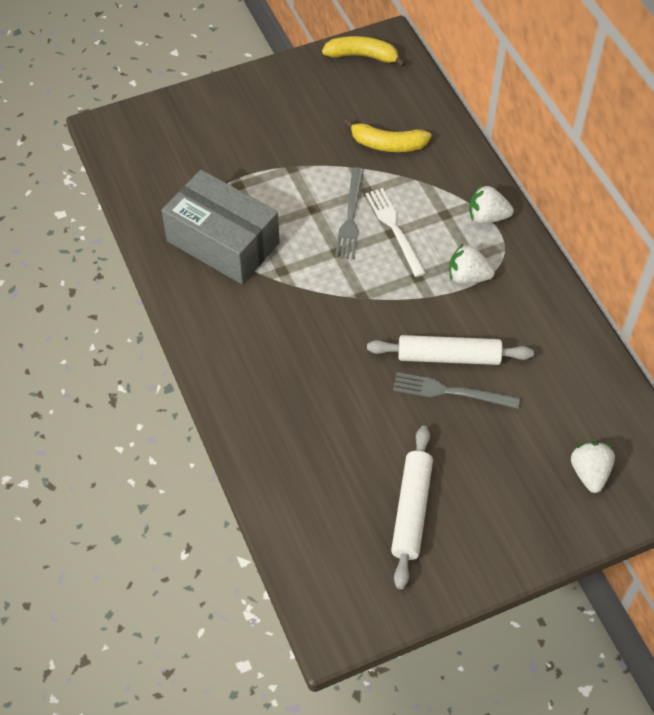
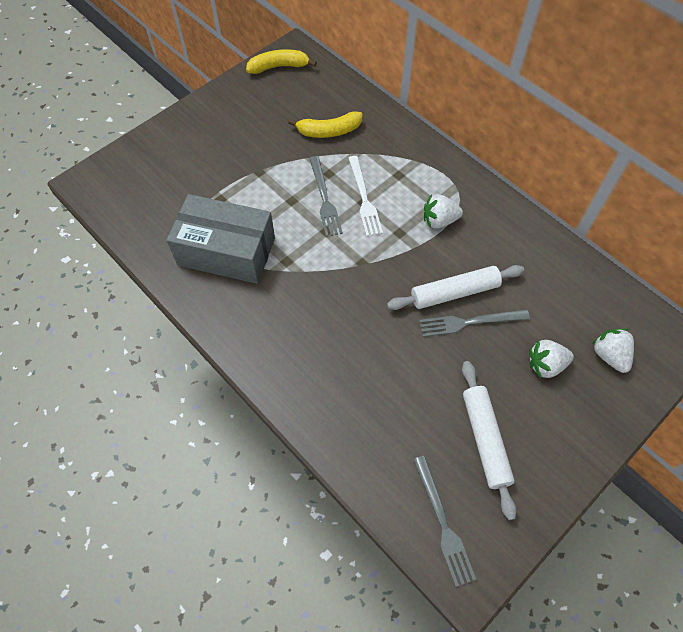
camera: 20 degrees left, 5 degrees up
(331, 572) = (443, 523): none -> grey fork
(394, 229) = (364, 198): white fork -> white fork turned 150 degrees counterclockwise
(487, 217) = (432, 167): white strawberry -> white strawberry (545, 365)

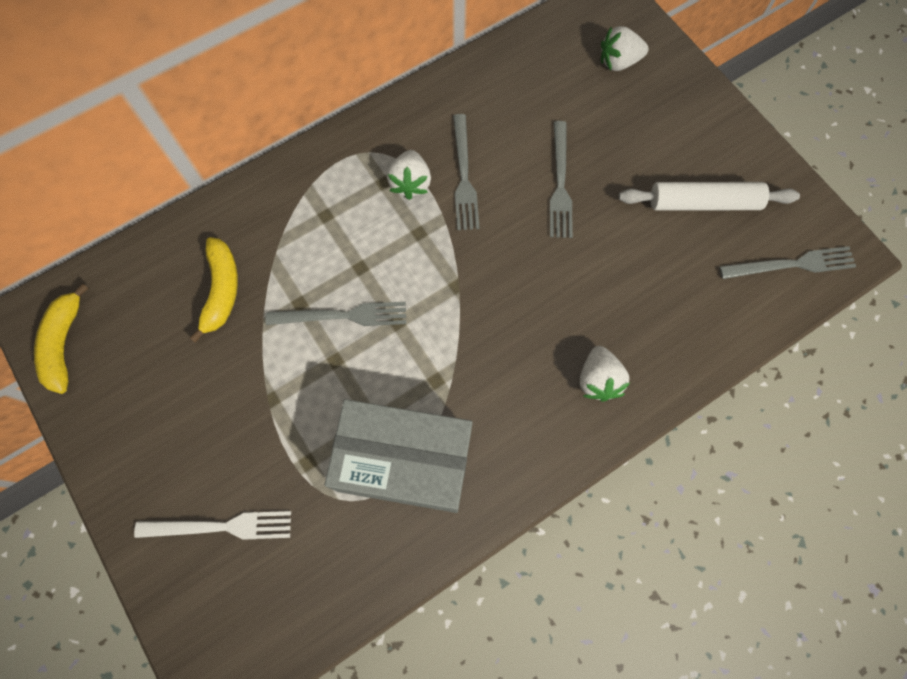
camera: 80 degrees left, 10 degrees up
(226, 252) = (404, 461): grey box -> grey box turned 75 degrees clockwise
(364, 198) = (354, 265): white fork -> white fork (220, 526)
(454, 292) = (517, 190): white rolling pin -> none
(455, 254) = (464, 176): none -> grey fork
(545, 365) = (622, 123): white strawberry -> white strawberry (598, 380)

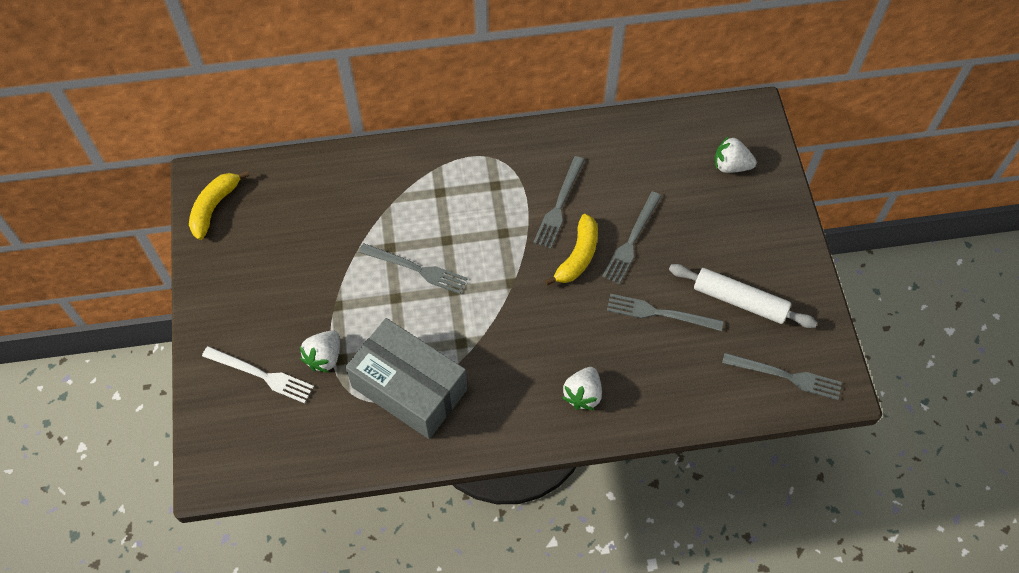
camera: 25 degrees right, 10 degrees down
(222, 290) = (339, 215): yellow banana -> yellow banana (578, 256)
(410, 183) = (515, 194): white strawberry -> white strawberry (324, 357)
(630, 252) = (659, 313): none -> grey fork

